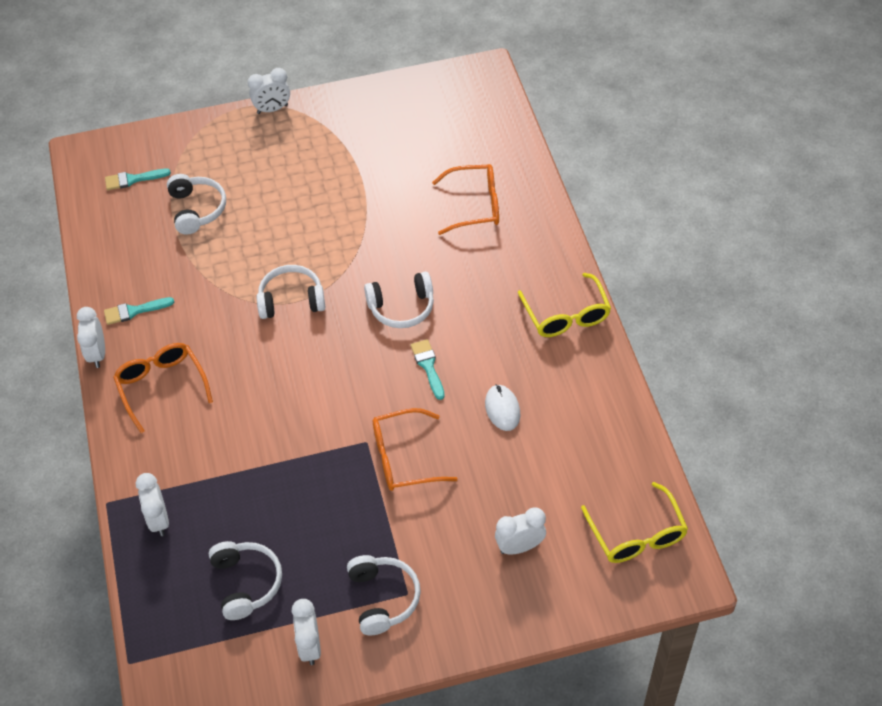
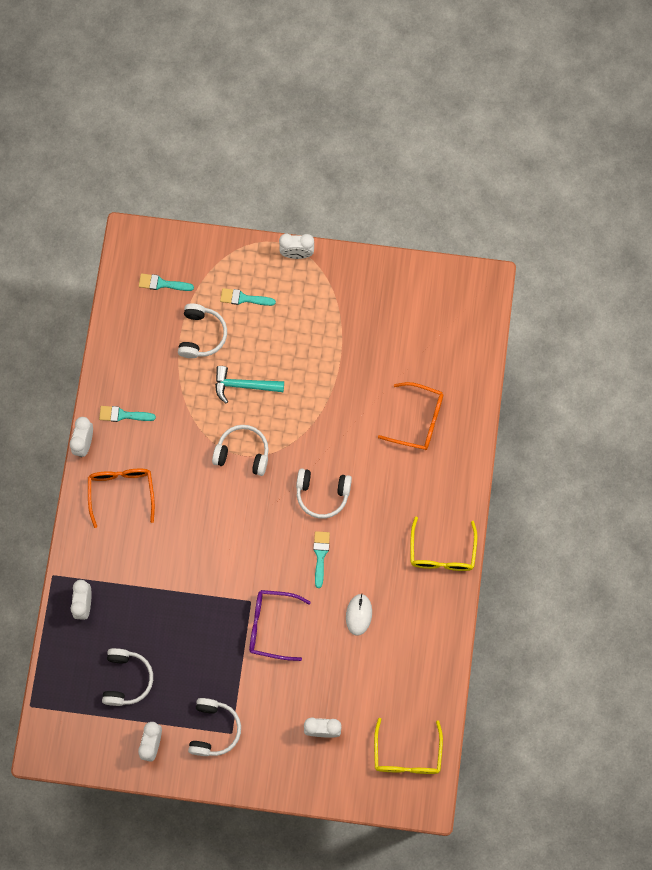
camera: 20 degrees right, 20 degrees up
(231, 163) = (243, 298): none -> turquoise brush
(265, 238) = (244, 385): none -> turquoise hammer
(403, 458) = (271, 626): orange glasses -> purple glasses

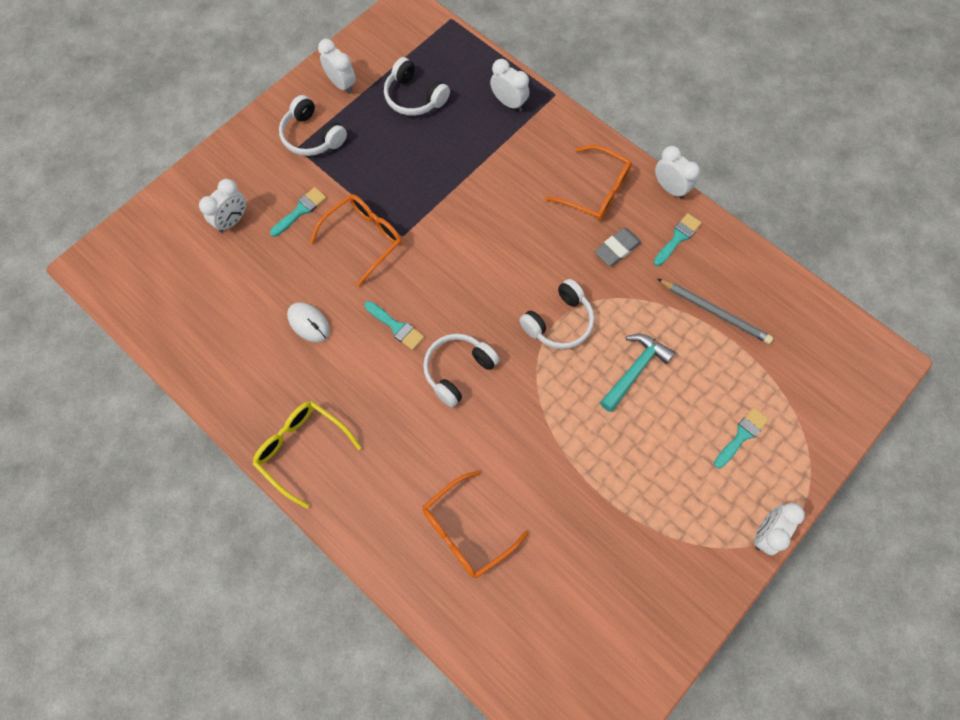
camera: 125 degrees right, 5 degrees down
(160, 449) = (617, 249): none -> grey eraser
(162, 283) = (810, 361): turquoise brush -> turquoise brush (300, 210)
(166, 360) = (715, 312): none -> grey pencil
(201, 335) = (722, 364): white headphones -> none
(271, 626) = (364, 238): purple glasses -> orange glasses
(407, 755) = (144, 277): yellow glasses -> none

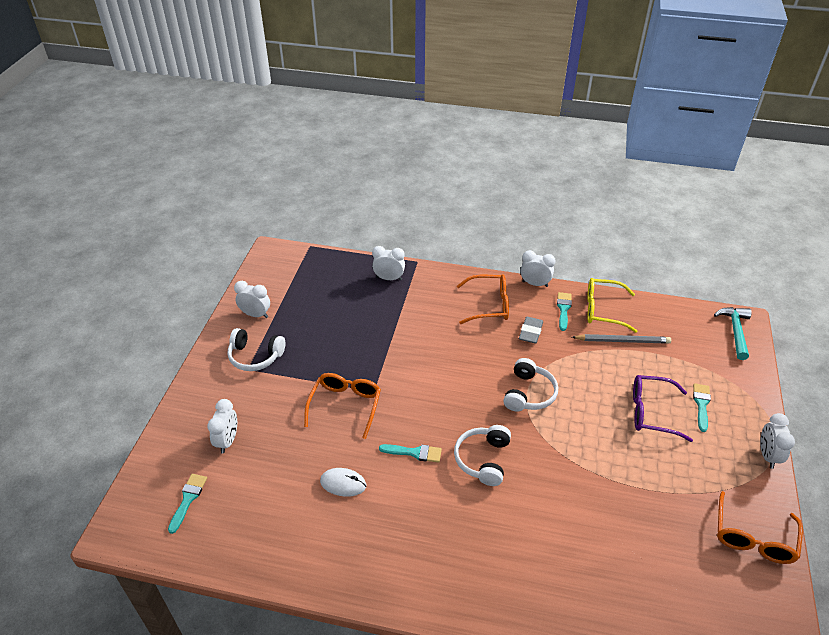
camera: 30 degrees left, 25 degrees down
(300, 210) = (281, 409): turquoise brush -> turquoise brush (188, 499)
(302, 449) = (404, 579): yellow glasses -> yellow glasses (602, 310)
(414, 97) = (317, 301): white headphones -> none
(466, 531) = (576, 568): orange glasses -> orange glasses (753, 538)
(635, 370) = (602, 399): turquoise hammer -> turquoise hammer (735, 331)
(676, 414) = (651, 412): none -> purple glasses

